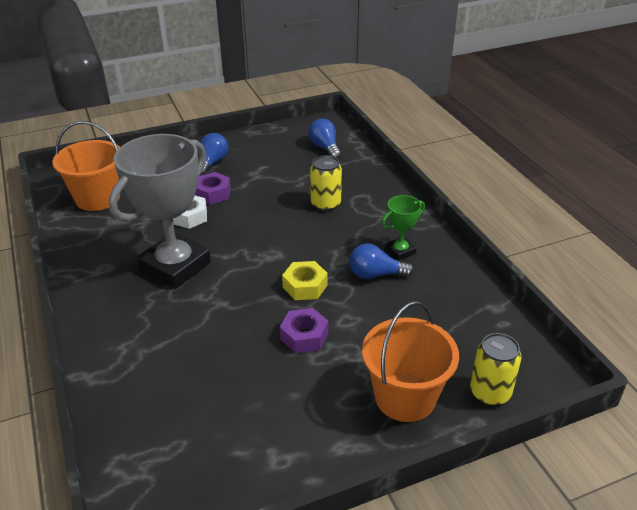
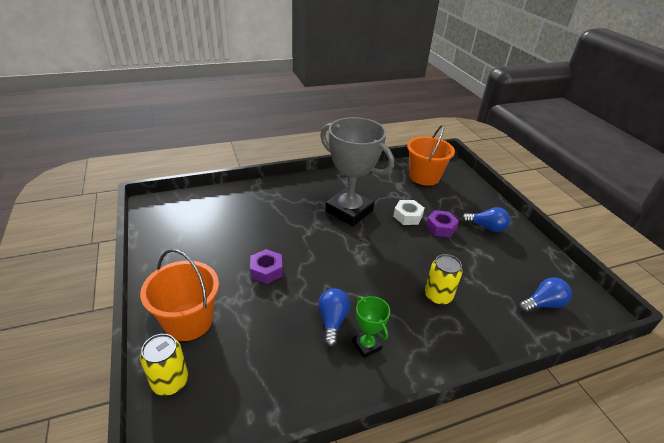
camera: 90 degrees right, 0 degrees up
(305, 286) = (321, 274): yellow nut -> none

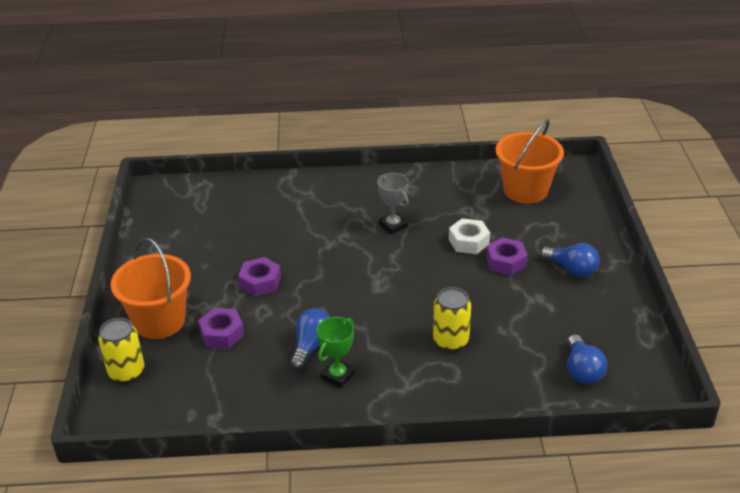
camera: 20 degrees right, 0 degrees up
(250, 323) = (222, 334): none -> purple nut
(349, 211) = (393, 225): grey trophy -> grey trophy, size x0.45
(366, 345) = (338, 375): green trophy -> green trophy turned 45 degrees clockwise
(543, 304) = (582, 371): blue light bulb -> blue light bulb turned 90 degrees clockwise

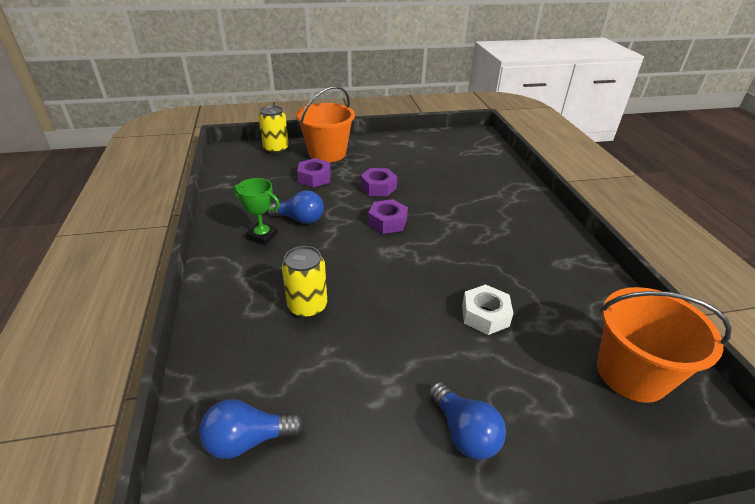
camera: 80 degrees right, 0 degrees up
(393, 225) = (488, 254): grey trophy -> none
(506, 262) = (457, 352): purple nut -> purple nut (387, 222)
(571, 269) = (464, 432): blue light bulb -> blue light bulb turned 60 degrees counterclockwise

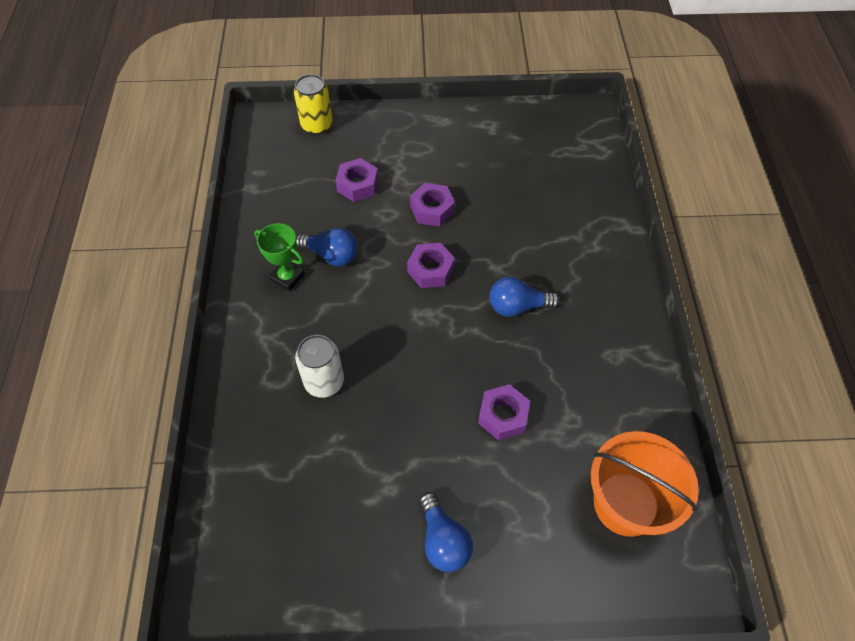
camera: 10 degrees right, 20 degrees up
(248, 440) = (256, 520): blue light bulb -> blue light bulb (517, 306)
(307, 306) = (324, 382): yellow can -> white can
(327, 153) = (380, 139): orange bucket -> none
(485, 315) = (503, 416): white nut -> purple nut

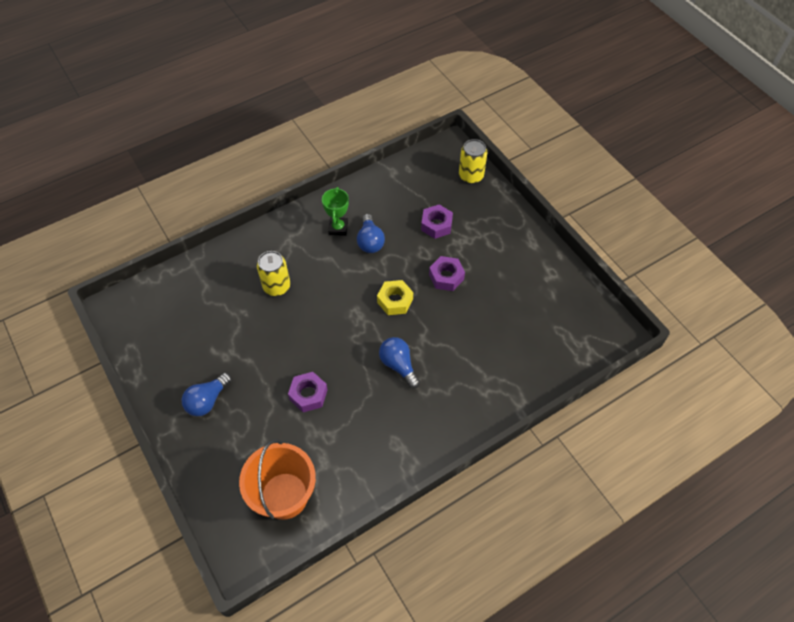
camera: 60 degrees right, 0 degrees up
(324, 382) = (276, 286): white can -> yellow can
(430, 270) = (395, 301): purple nut -> yellow nut

